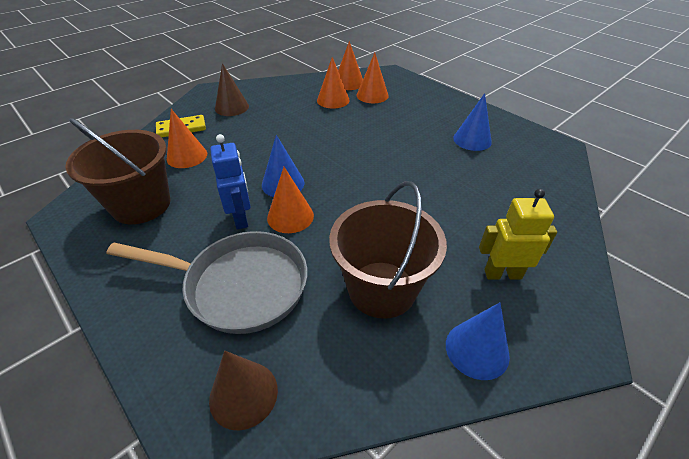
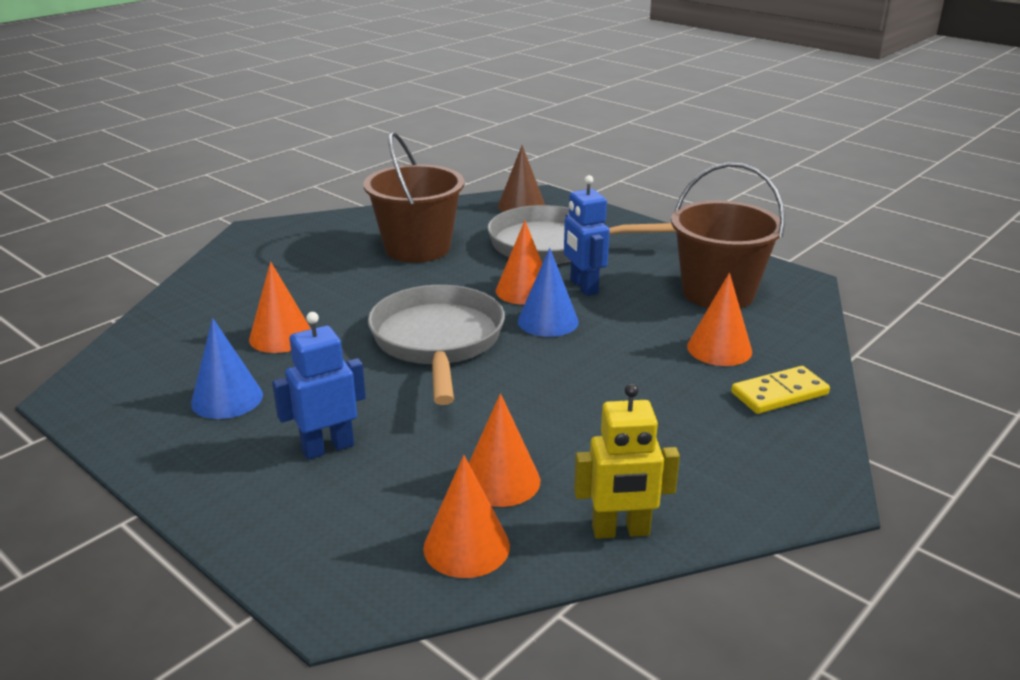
camera: 175 degrees right, 15 degrees down
(232, 107) = (724, 447): brown cone -> none
(359, 170) = (437, 341): none -> grey pan
(372, 95) = (404, 502): orange cone -> orange cone (281, 336)
(409, 115) = (327, 448): none -> blue robot
(477, 349) = (344, 226): blue cone -> none
(502, 274) = (293, 261): yellow robot -> yellow robot (620, 531)

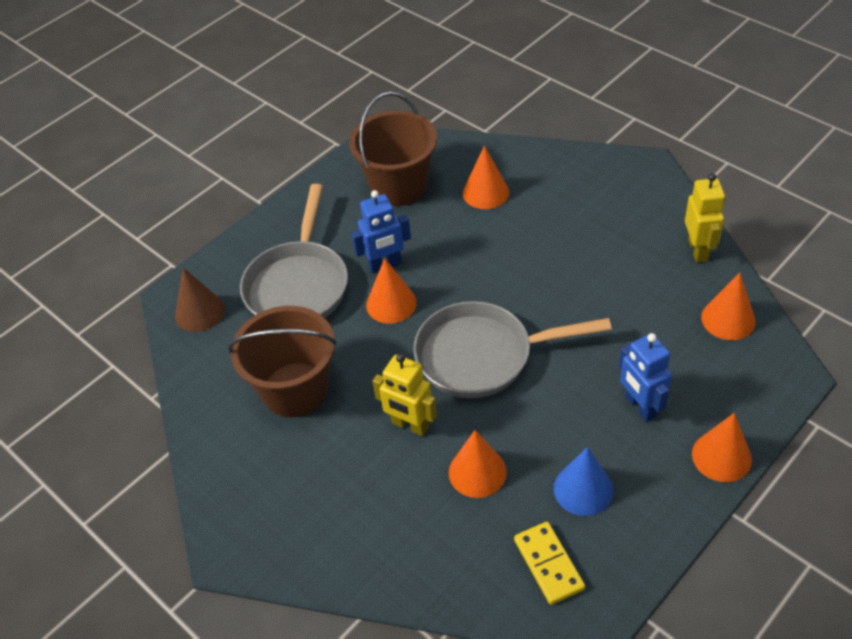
camera: 85 degrees left, 20 degrees up
(355, 302) = (410, 425): none -> yellow robot
(501, 481) = (661, 306): orange cone -> orange cone (721, 456)
(548, 321) = (446, 287): blue cone -> none
(779, 393) = (543, 170): yellow domino -> yellow domino (548, 564)

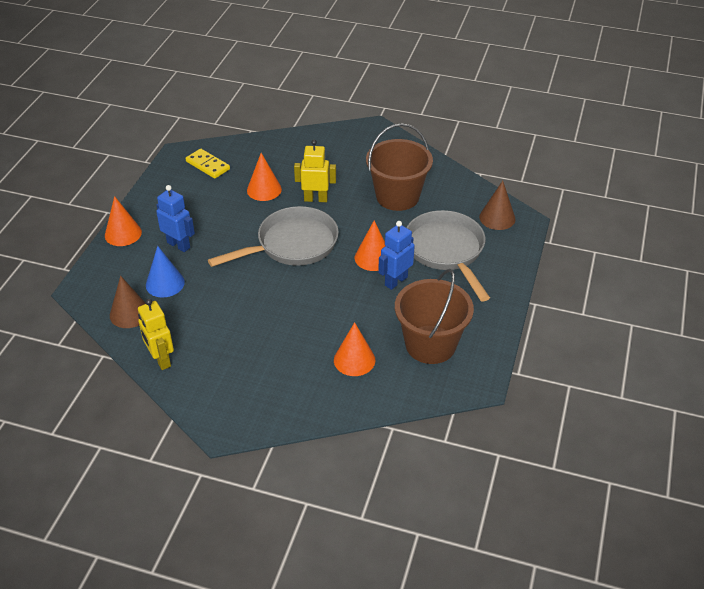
camera: 150 degrees right, 5 degrees down
(583, 489) = (200, 198): blue cone -> blue cone (165, 283)
(728, 319) = (129, 313): orange cone -> brown cone

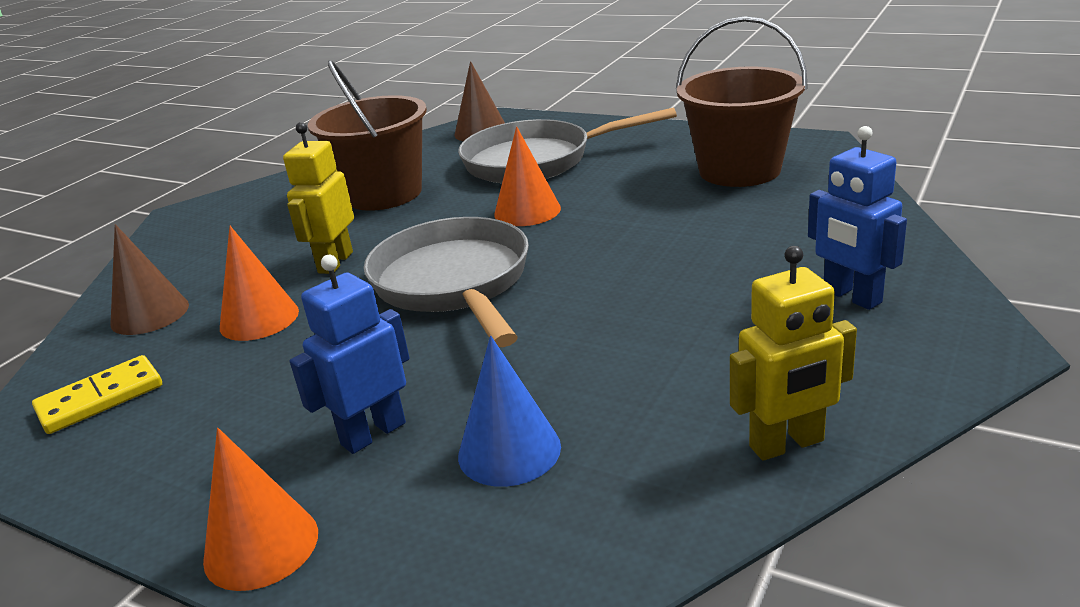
camera: 75 degrees left, 15 degrees down
(129, 313) = (609, 512): brown cone -> brown cone (150, 314)
(354, 360) = (775, 223): orange cone -> none
(395, 281) = (591, 194): blue robot -> blue robot (851, 297)

